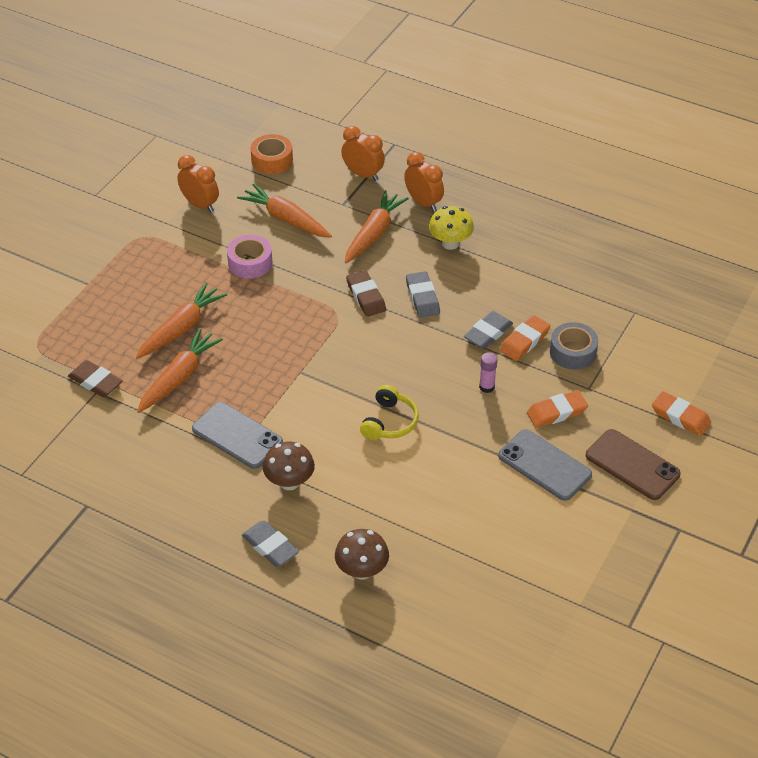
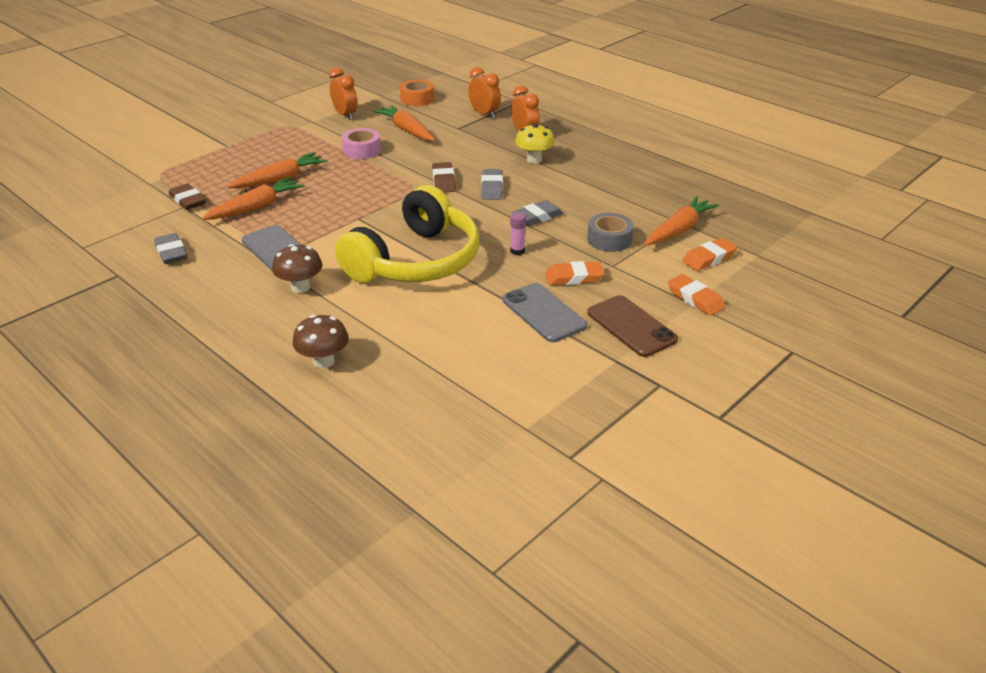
camera: 15 degrees right, 10 degrees down
(270, 546) = (252, 329): grey eraser -> grey eraser (171, 252)
(374, 233) = (473, 146): orange carrot -> orange carrot (679, 230)
(389, 422) = (415, 261): yellow headphones -> yellow headphones, size x2.36
(524, 341) = (567, 226): orange eraser -> orange eraser (709, 258)

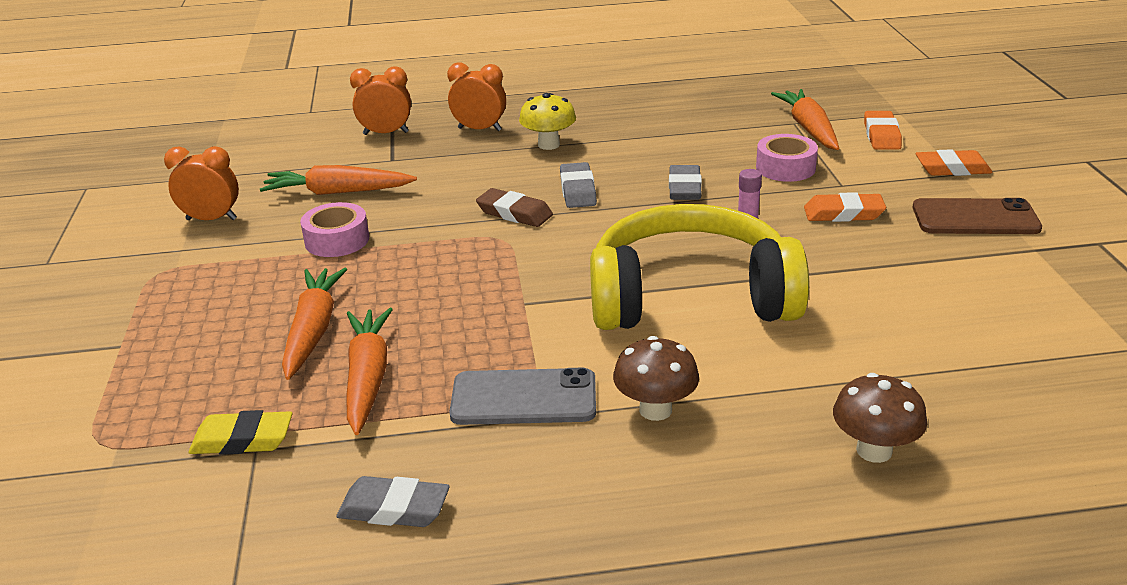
camera: 50 degrees left, 5 degrees down
(188, 200) = (243, 439): brown eraser -> yellow eraser
(415, 261) = (690, 298): yellow headphones -> yellow headphones turned 75 degrees counterclockwise
(417, 99) = (264, 158): orange tape -> none
(492, 188) = (577, 190): grey eraser -> grey eraser turned 45 degrees clockwise
(543, 313) = (901, 256): grey phone -> none
(574, 277) = (843, 213): orange eraser -> orange eraser turned 60 degrees clockwise
(609, 239) = (785, 168): grey tape -> pink tape

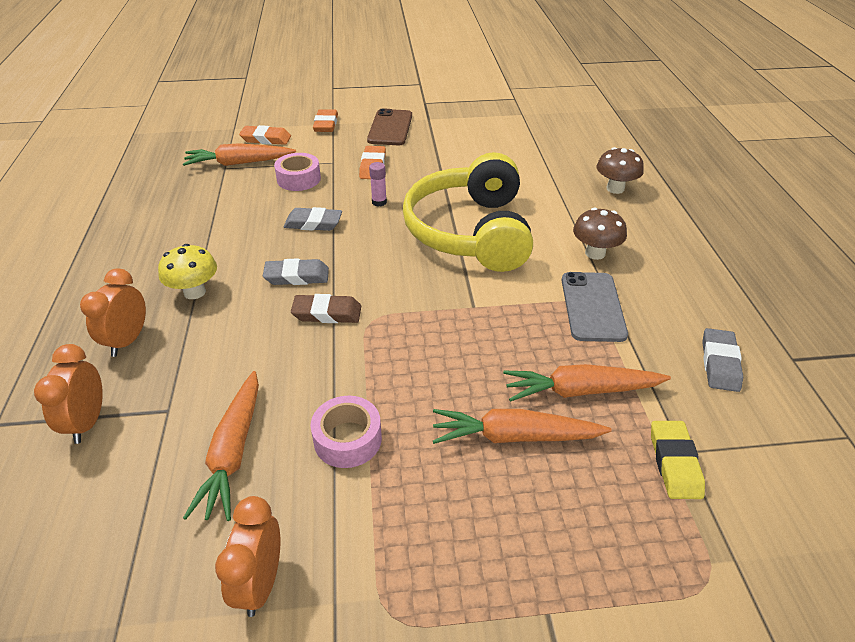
camera: 90 degrees left, 10 degrees up
(514, 213) = (327, 313): brown eraser -> brown eraser turned 60 degrees clockwise

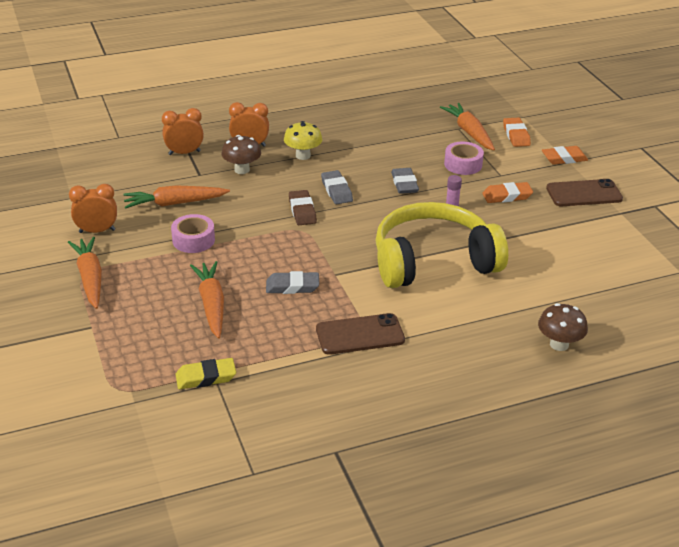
camera: 75 degrees right, 5 degrees down
(581, 391) = (262, 332): orange carrot -> orange carrot (90, 278)
(592, 306) = (360, 335): grey phone -> brown phone
(595, 253) = (437, 334): brown mushroom -> brown mushroom (242, 170)
(719, 363) = (315, 406): grey eraser -> grey eraser (292, 286)

